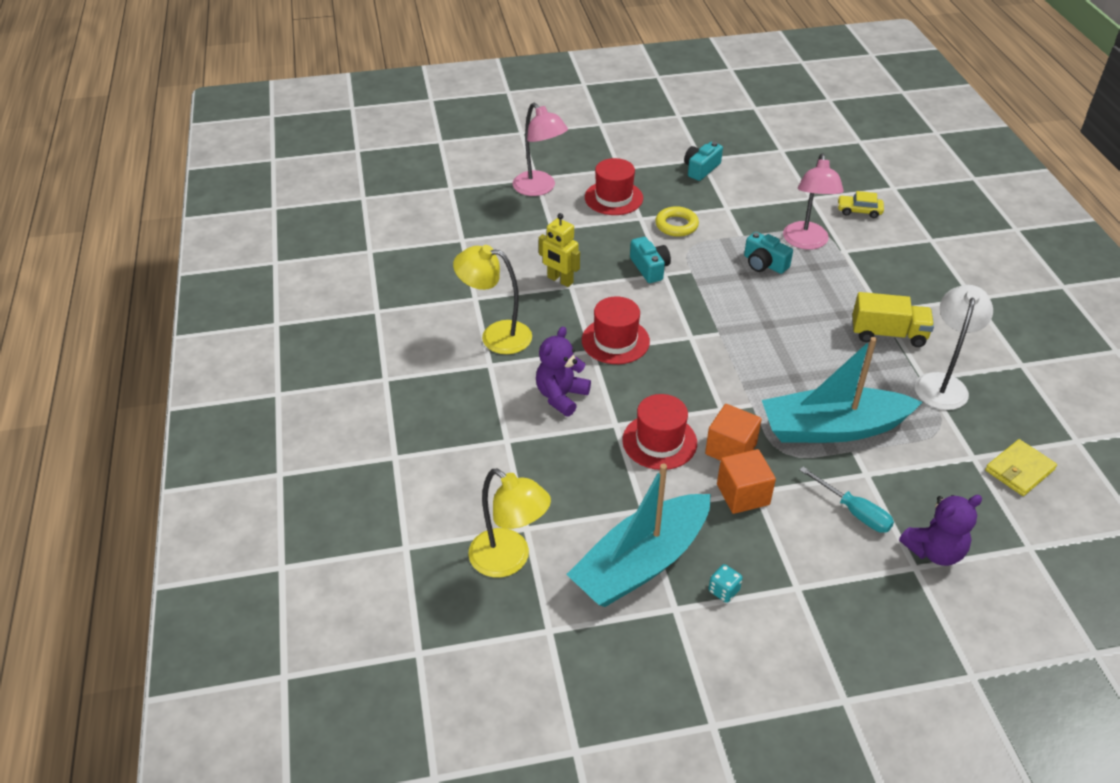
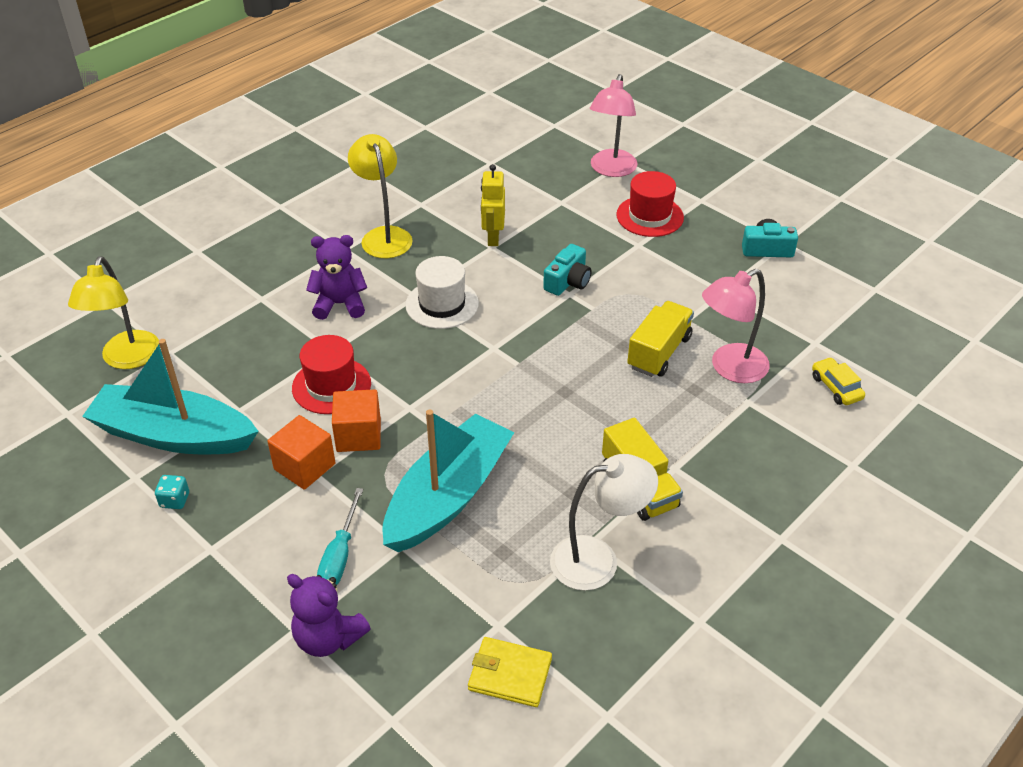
camera: 55 degrees right, 0 degrees up
(615, 341) = (442, 304): red hat -> white hat
(676, 225) = (653, 271): yellow ring -> none
(764, 264) = (659, 352): turquoise camera -> yellow truck
(832, 428) = (448, 496): turquoise boat -> turquoise boat turned 75 degrees clockwise

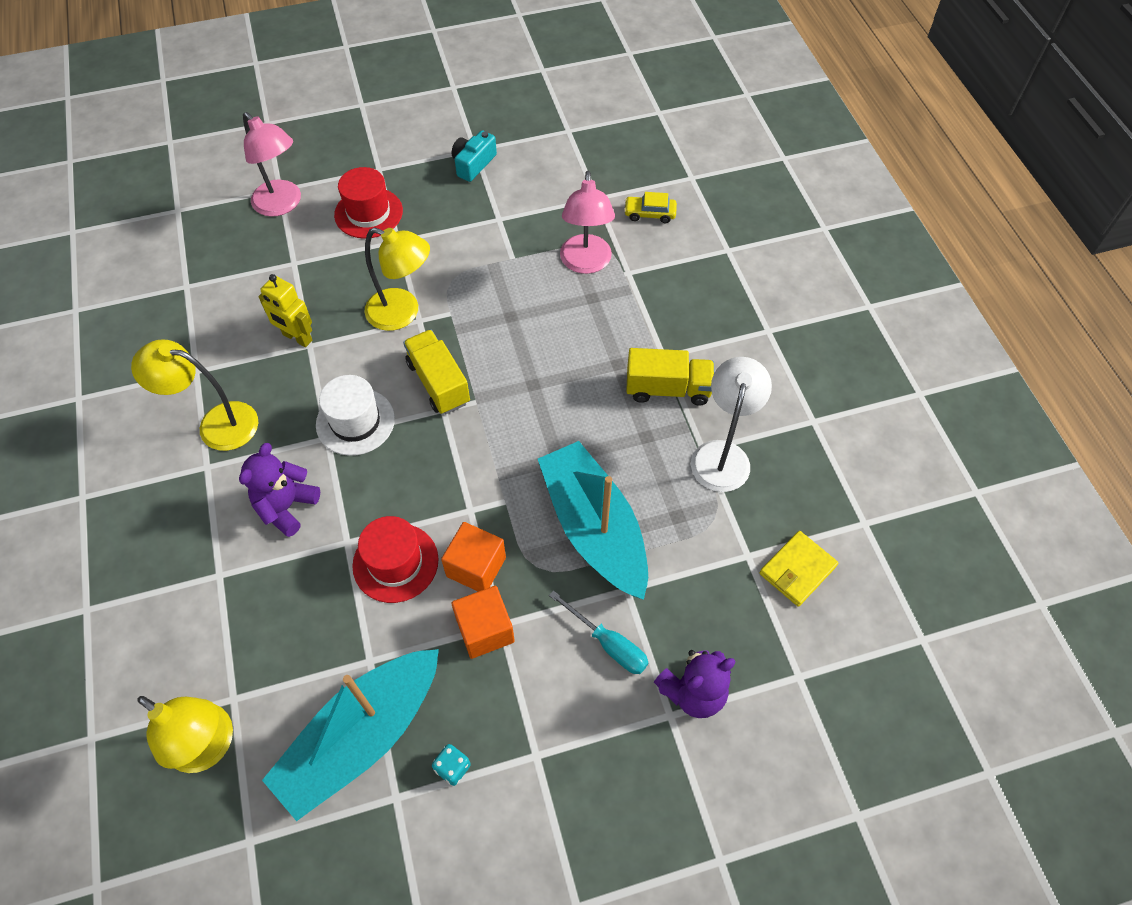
camera: 60 degrees left, 15 degrees up
(568, 281) = (403, 313): turquoise camera -> yellow lamp
(659, 352) = (535, 297): yellow truck -> yellow truck (438, 383)

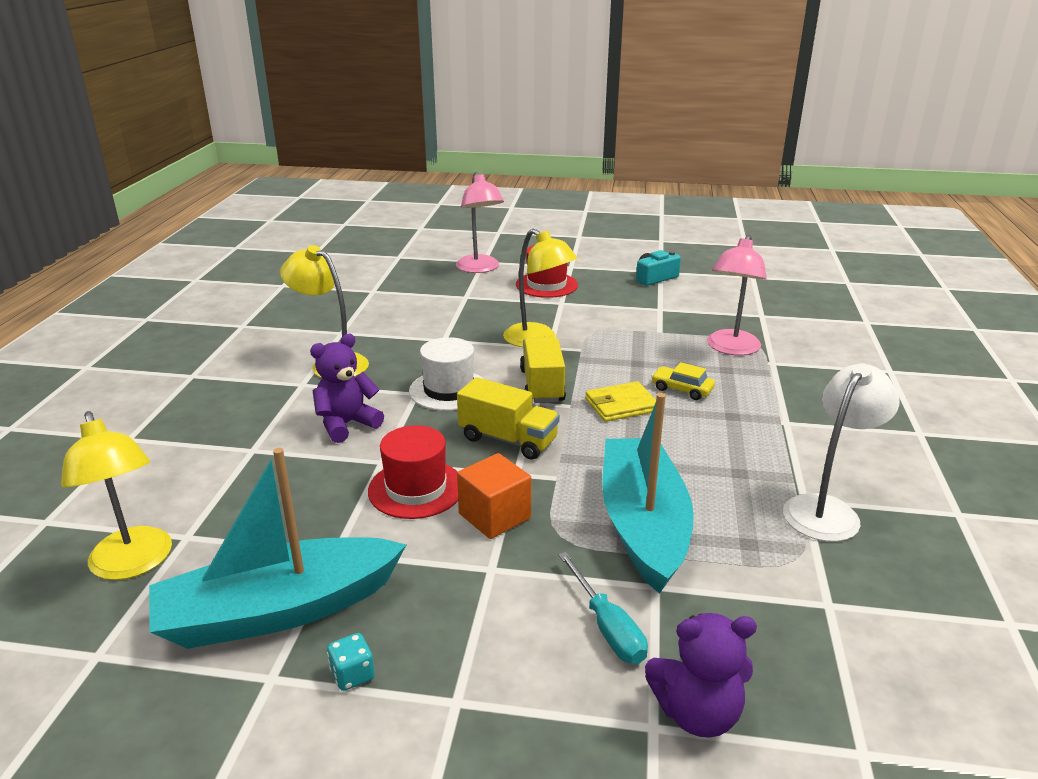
camera: 25 degrees right, 30 degrees down
(297, 338) = (437, 333): yellow robot -> none
(485, 630) = (471, 567): orange cube -> none
(649, 214) = (812, 334): yellow car -> yellow car (682, 389)
(667, 389) = (781, 445): yellow truck -> yellow truck (508, 439)
(797, 570) = (895, 639): yellow wallet -> yellow wallet (621, 405)

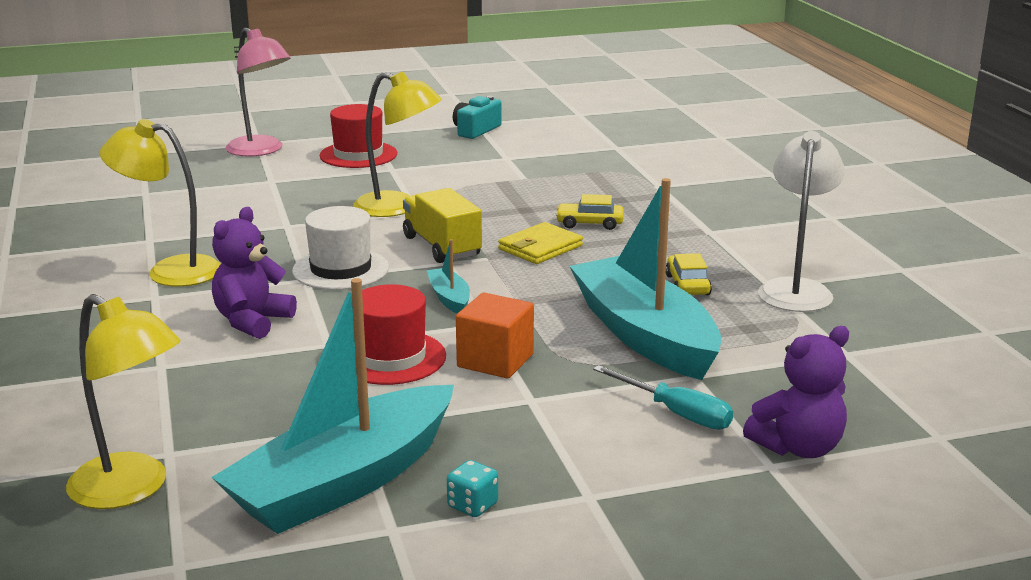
camera: 25 degrees left, 5 degrees down
(508, 439) = (449, 298): yellow truck -> turquoise boat
(723, 477) = (687, 285): none -> yellow car
(731, 349) = (609, 181): pink lamp -> none

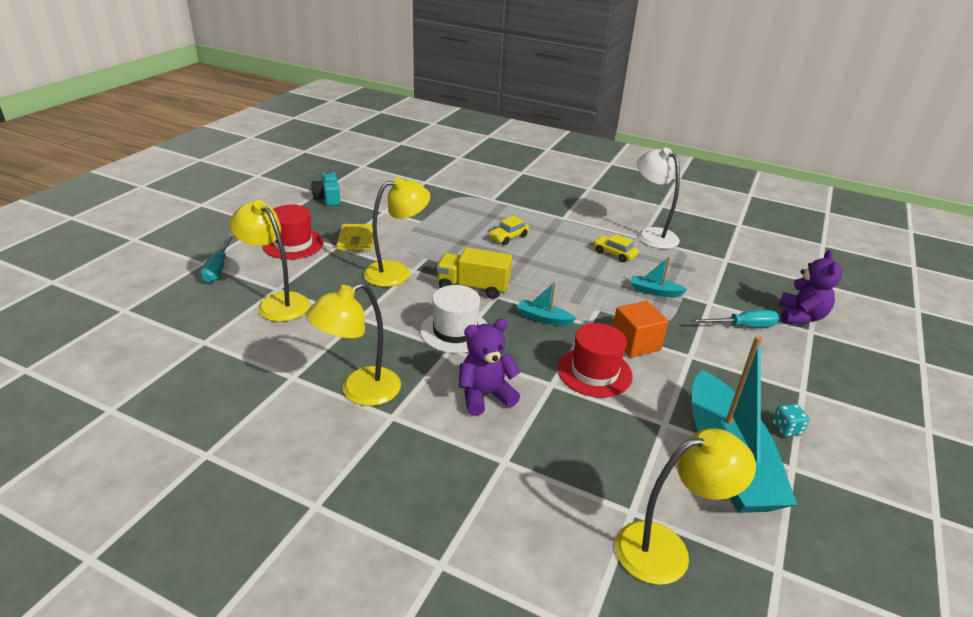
camera: 50 degrees left, 10 degrees up
(249, 190) = (277, 302): none -> yellow lamp
(252, 321) = (485, 396): purple teddy bear -> purple teddy bear turned 90 degrees clockwise
(261, 151) = (218, 268): pink lamp -> turquoise screwdriver
(540, 248) = (517, 263): yellow wallet -> yellow wallet (357, 240)
(644, 335) = (654, 291): turquoise boat -> turquoise boat, size x0.41

